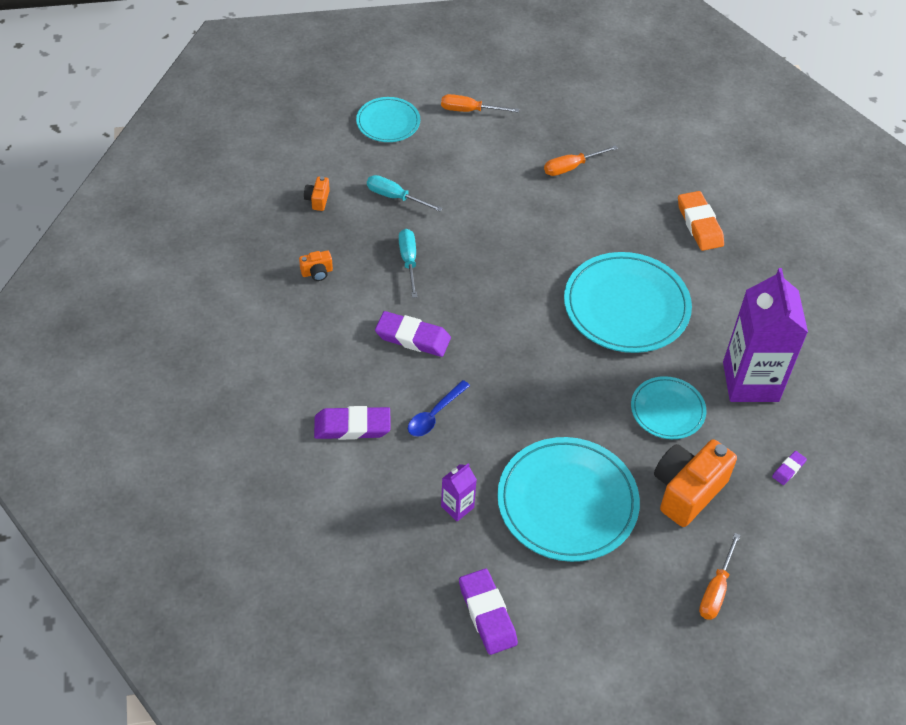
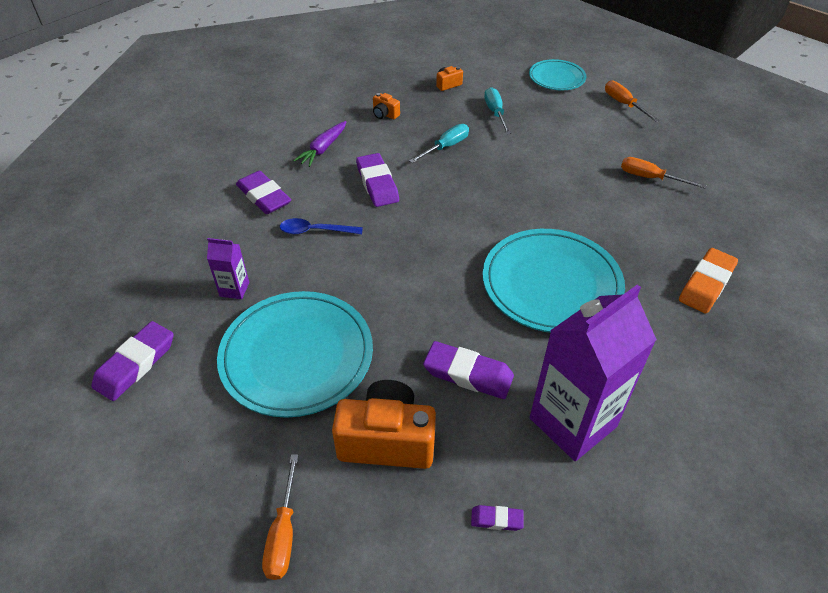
camera: 55 degrees right, 5 degrees down
(324, 346) = (323, 149): none -> purple carrot
(667, 410) = (468, 374): turquoise plate -> purple eraser
(716, 590) = (283, 533): orange screwdriver -> orange screwdriver turned 75 degrees counterclockwise

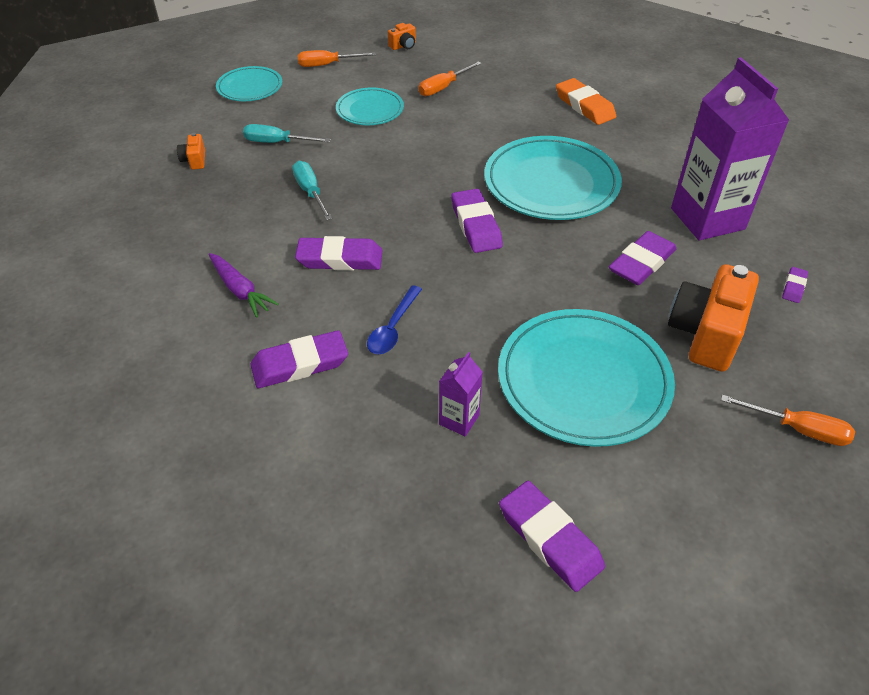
camera: 70 degrees left, 0 degrees up
(385, 114) = (212, 223): orange camera -> orange camera (403, 46)
(459, 247) = (476, 225): none -> purple eraser
(577, 145) = (370, 110): none -> turquoise plate

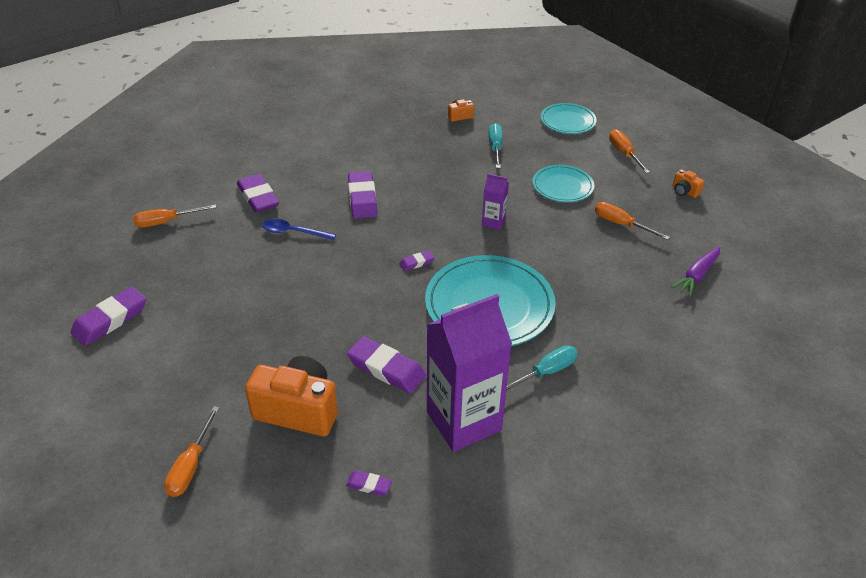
camera: 80 degrees right, 5 degrees down
(240, 290) = (324, 162): purple carrot -> purple carrot (697, 276)
(310, 192) = (437, 173): turquoise screwdriver -> turquoise screwdriver (545, 372)
(327, 479) = (166, 222): none -> orange screwdriver
(459, 420) = (209, 271): purple carton -> purple carton (493, 222)
(476, 225) = (417, 263): purple eraser -> purple eraser, size x0.50
(583, 380) = (244, 333): turquoise plate -> none
(584, 106) = (635, 325): orange eraser -> none

